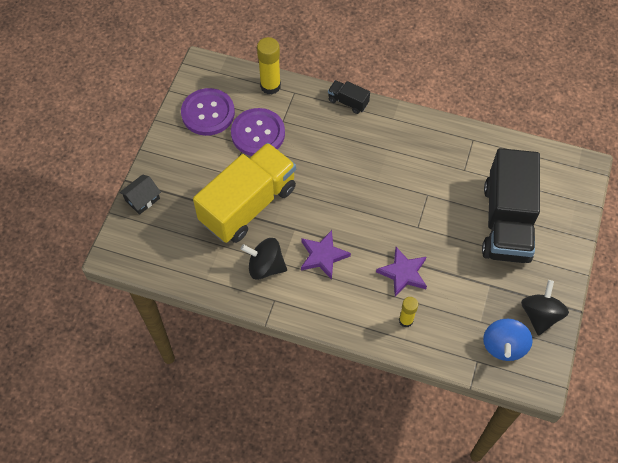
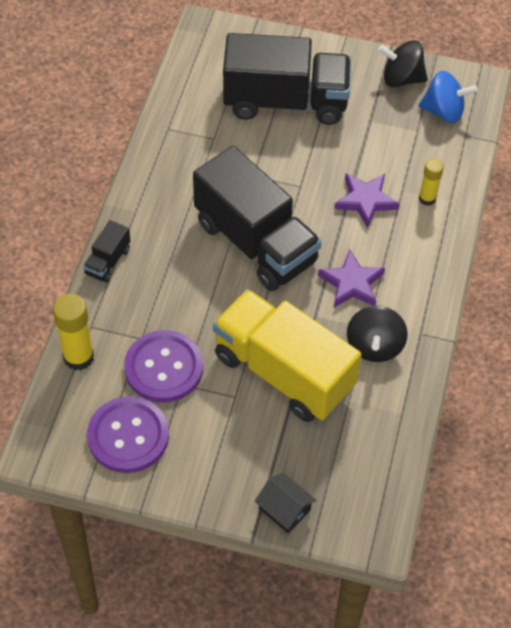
camera: 95 degrees left, 5 degrees down
(363, 193) = (255, 242): none -> black truck

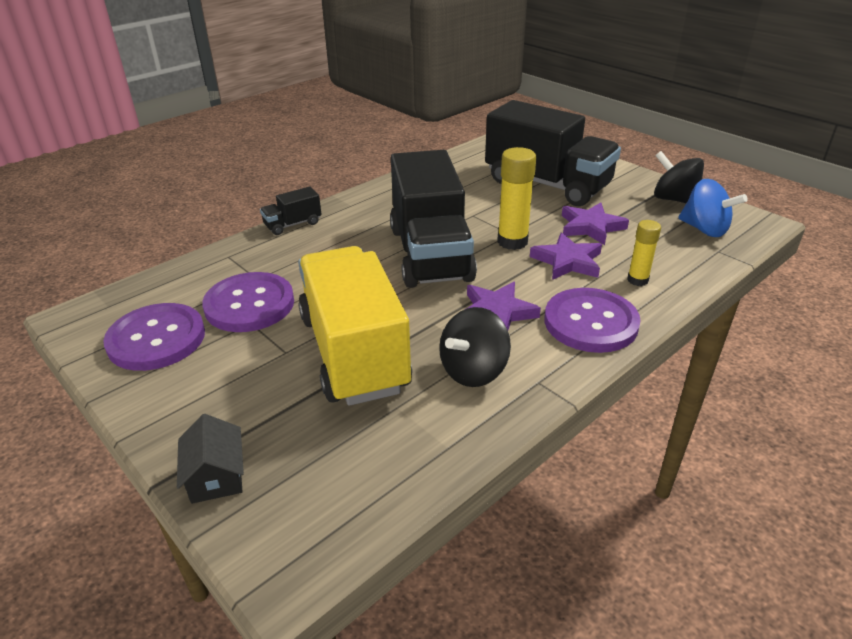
camera: 35 degrees right, 20 degrees down
(78, 357) = (193, 270): yellow glue stick -> yellow glue stick (512, 242)
(357, 148) = (591, 227): none -> purple star
(420, 261) = (590, 322): none -> purple button

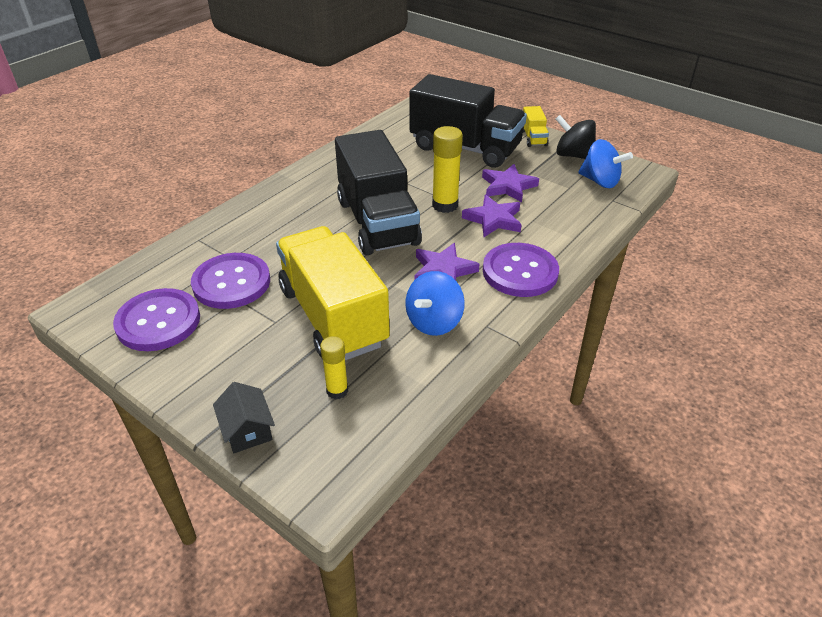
camera: 10 degrees left, 5 degrees up
(293, 224) = (249, 204): black truck -> none
(473, 371) = (434, 322): black spinning top -> blue spinning top
(629, 179) = (533, 138): none -> yellow truck
(637, 280) = (552, 231): yellow glue stick -> yellow glue stick (337, 391)

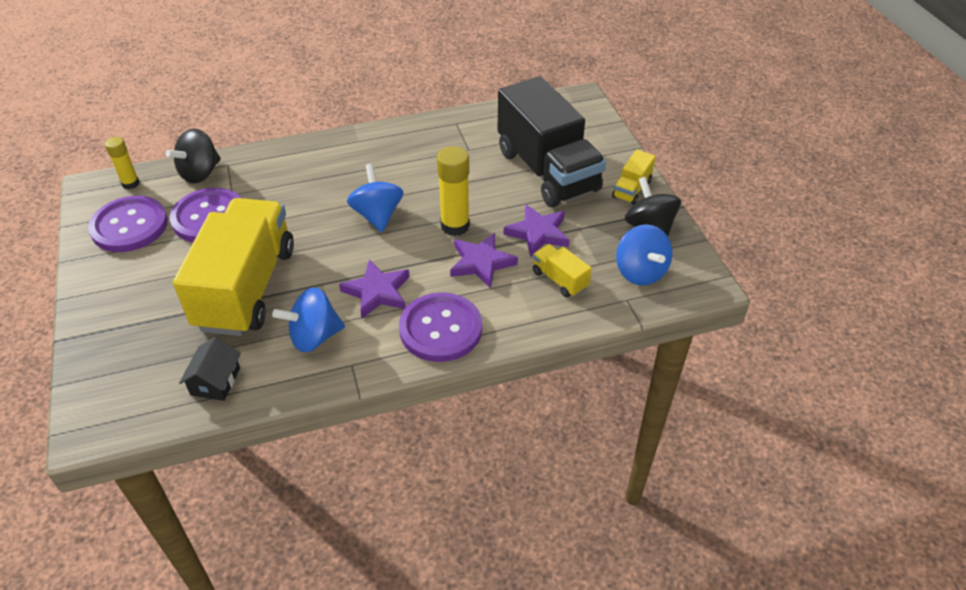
camera: 35 degrees right, 5 degrees up
(179, 255) = (200, 173): none -> black spinning top
(247, 430) = (94, 349): black house -> black house (215, 381)
(337, 391) = (180, 354): yellow glue stick -> yellow glue stick (130, 183)
(377, 222) = (377, 215): black truck -> blue spinning top
(558, 207) = (559, 280): none -> yellow truck

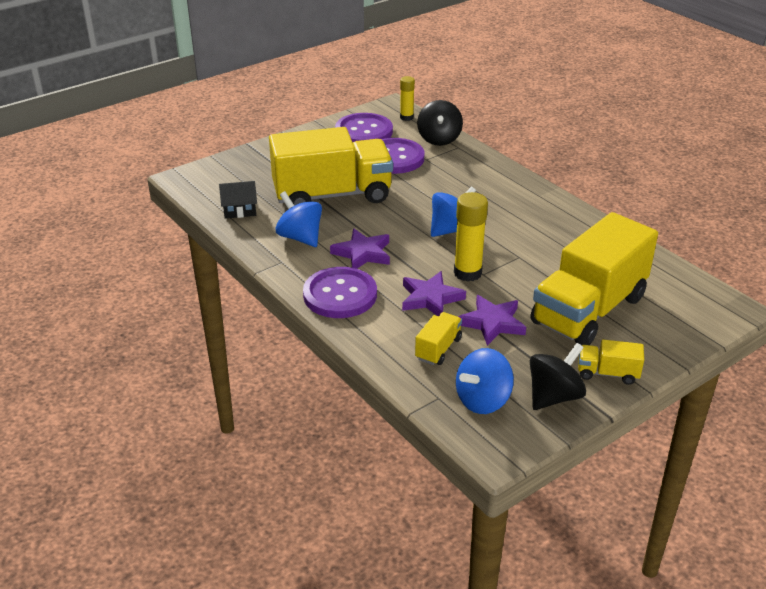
camera: 70 degrees right, 10 degrees down
(200, 173) = (439, 139): black spinning top -> black spinning top turned 105 degrees counterclockwise
(547, 171) = (589, 310): black truck -> yellow truck

